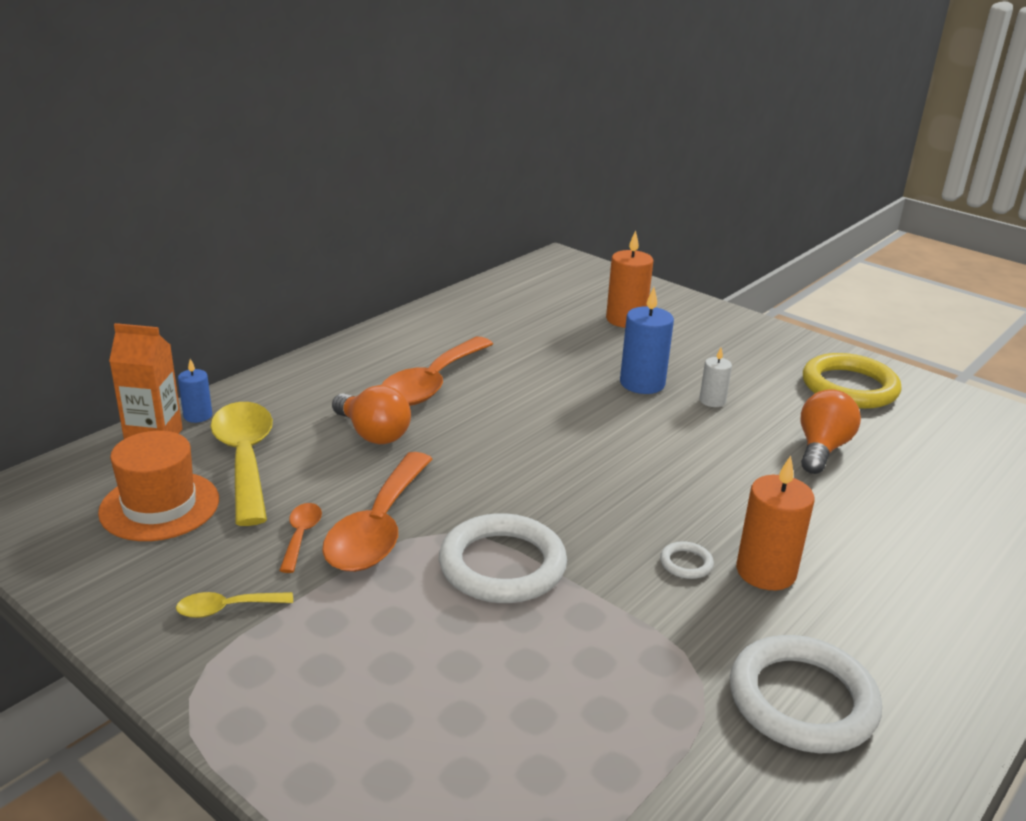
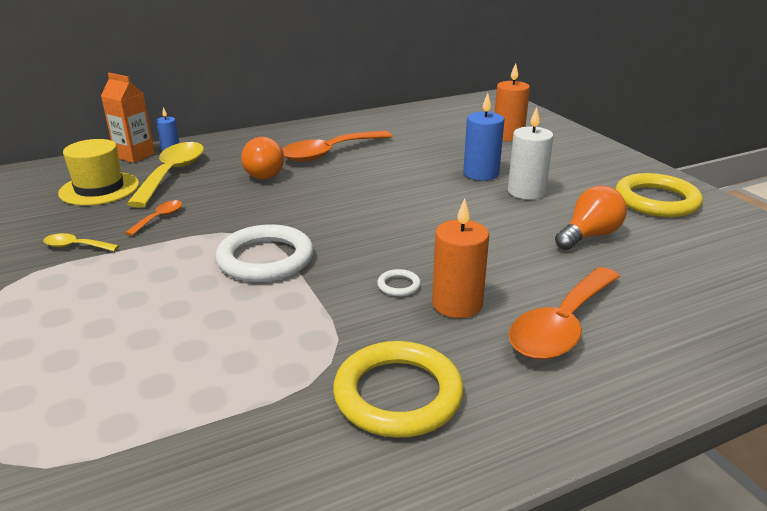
camera: 25 degrees right, 0 degrees up
(159, 506) = (99, 189): orange hat -> yellow hat
(378, 528) = (209, 223): orange spoon -> orange spoon (561, 326)
(712, 401) = (526, 192): white candle -> white candle, size x1.77
(802, 700) = (398, 394): white ring -> yellow ring

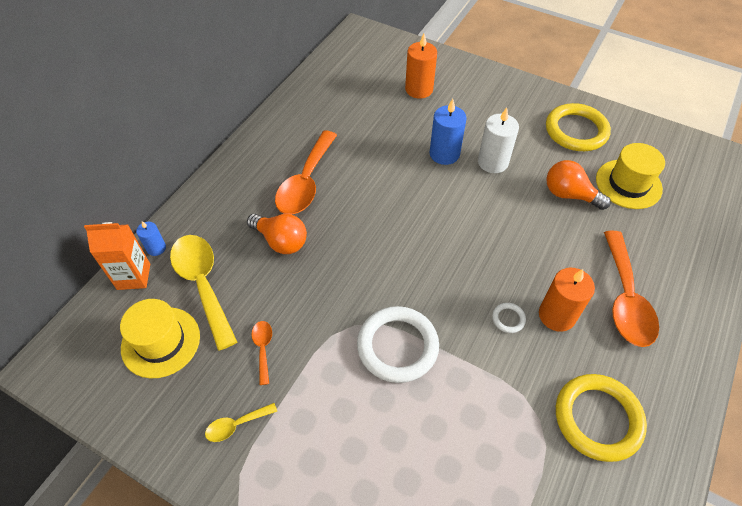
camera: 35 degrees left, 25 degrees up
(589, 235) = (569, 195): orange light bulb -> orange light bulb turned 75 degrees counterclockwise
(680, 252) = (628, 184): none -> yellow hat

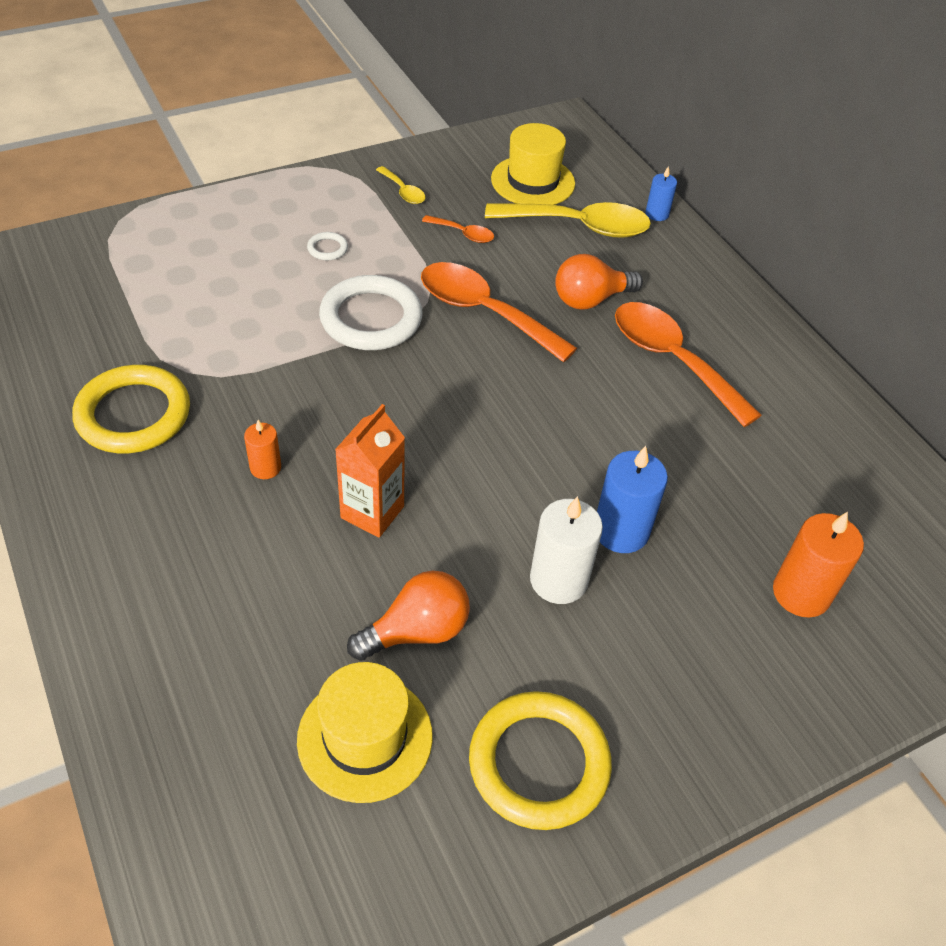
camera: 120 degrees right, 5 degrees down
(133, 276) = (629, 190): orange carton -> orange carton (372, 512)
(236, 425) = (403, 191): yellow spoon -> yellow spoon turned 135 degrees clockwise
(508, 319) = (308, 422): white ring -> white ring (327, 249)
(557, 315) = (265, 467): orange candle -> orange candle, size x0.56
(625, 299) = (210, 553): orange spoon -> orange spoon (483, 312)

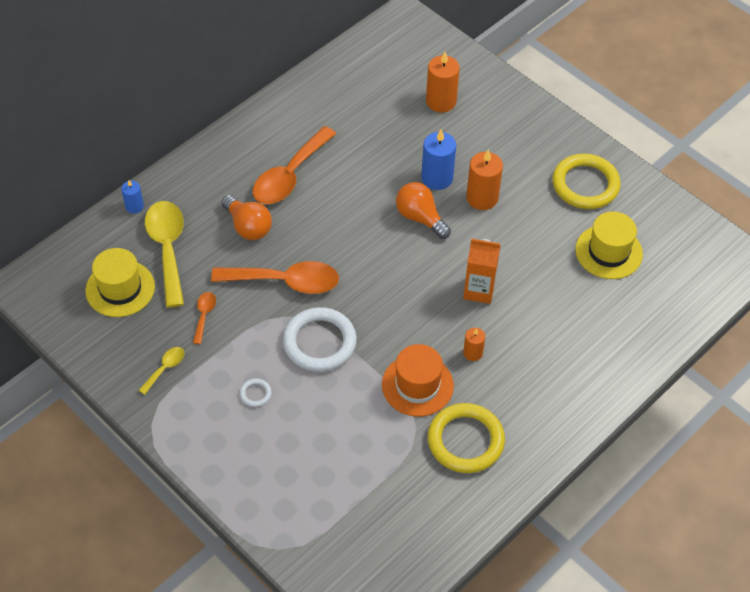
camera: 105 degrees left, 5 degrees up
(249, 392) = (417, 385): none -> orange hat
(417, 631) = (543, 248): orange light bulb -> orange light bulb (420, 218)
(483, 312) = (285, 282): orange spoon -> orange spoon turned 105 degrees counterclockwise
(558, 580) = (482, 198): white candle -> orange candle

